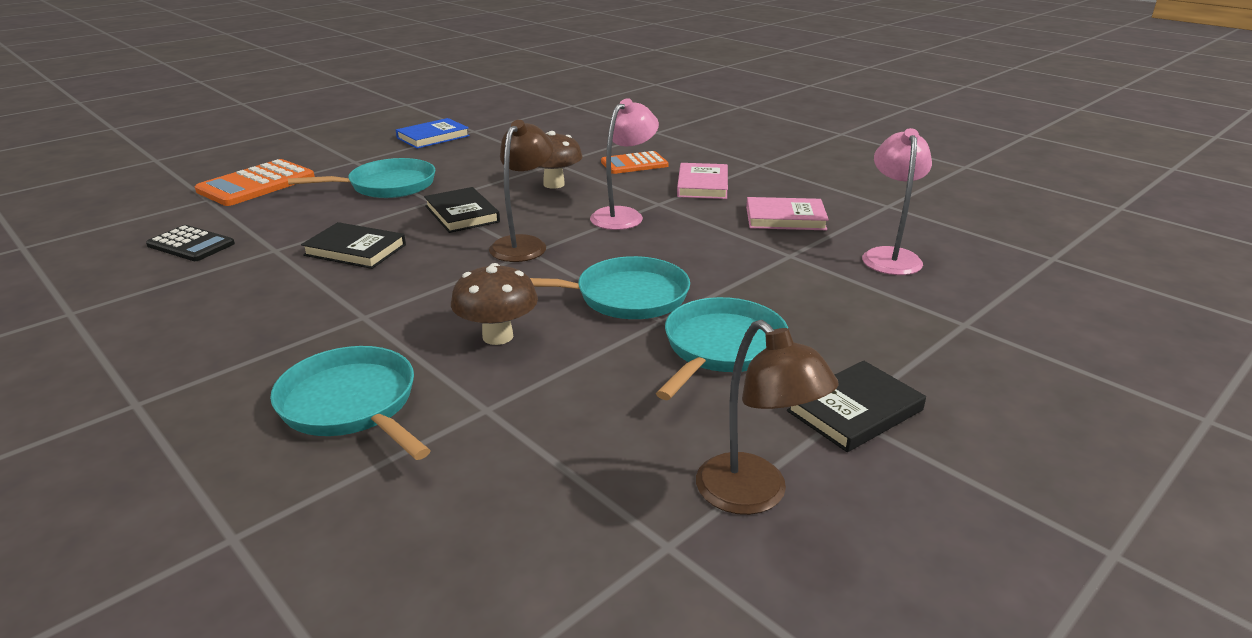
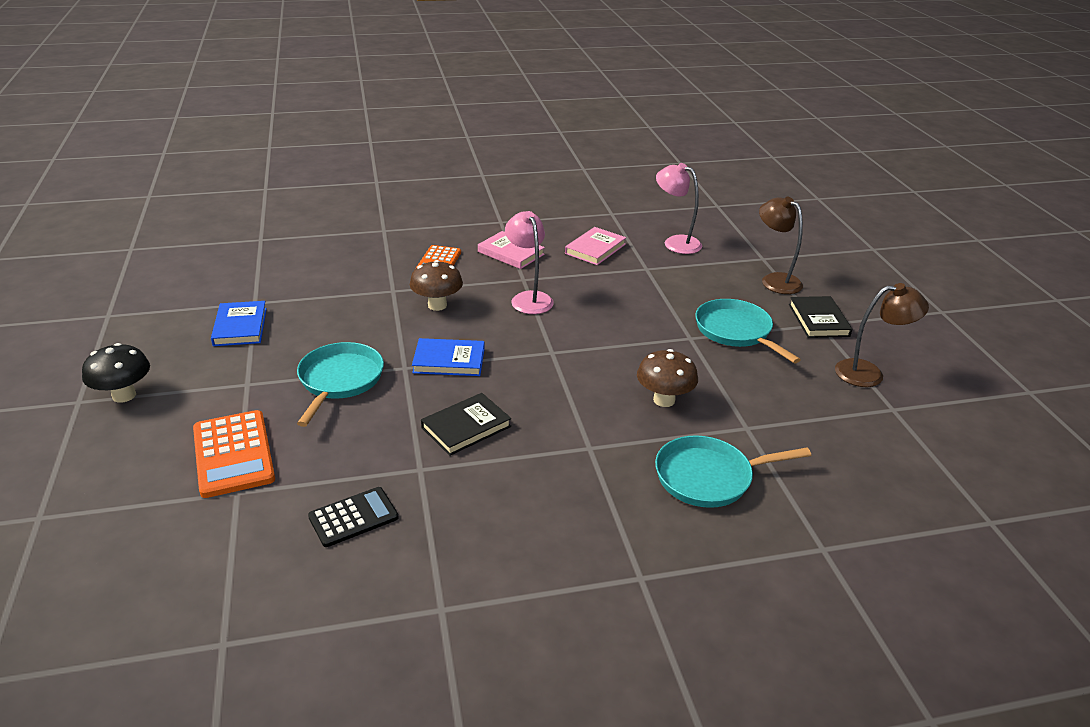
camera: 60 degrees left, 5 degrees up
(309, 136) = (124, 395): none -> black mushroom
(462, 214) = (449, 361): black book -> blue book
(524, 244) = (535, 351): brown lamp -> brown lamp (774, 280)
(625, 297) = (651, 339): turquoise pan -> none

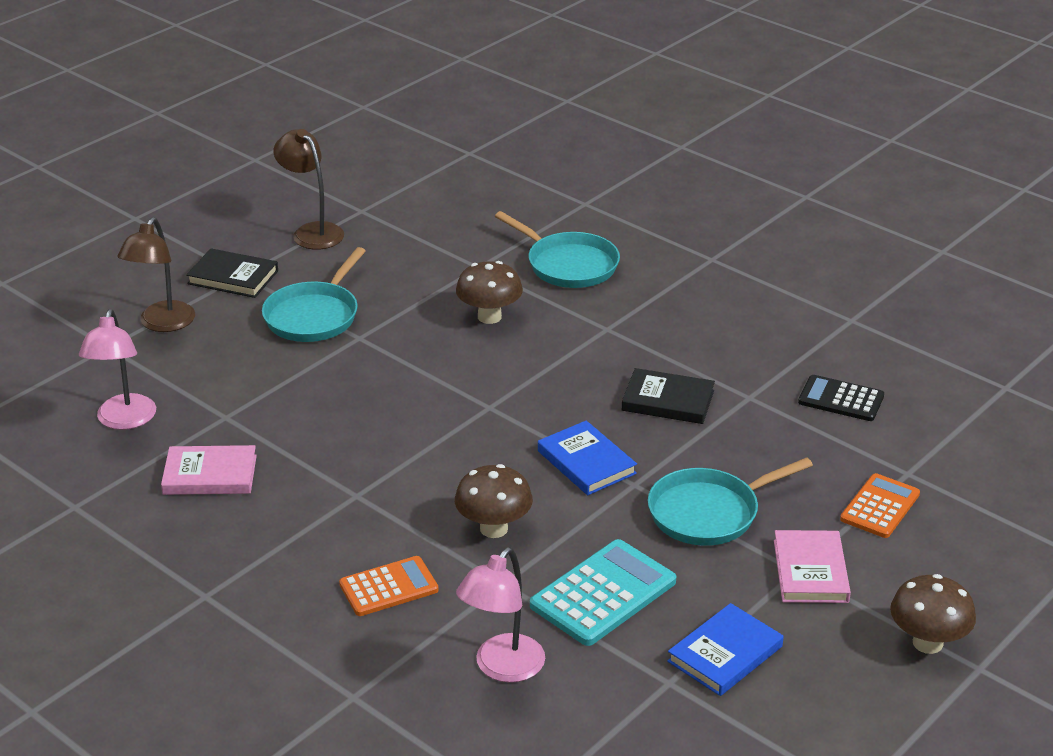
camera: 125 degrees left, 0 degrees up
(124, 395) = (927, 643): black mushroom -> brown mushroom
(233, 454) = (880, 507): orange calculator -> orange calculator, size x0.66
(338, 313) = (603, 594): none -> turquoise calculator
(510, 253) = (297, 538): pink book -> pink book (810, 571)
(528, 298) = (398, 470): pink lamp -> pink lamp (502, 668)
(818, 320) = (233, 277): black book -> black book turned 60 degrees clockwise

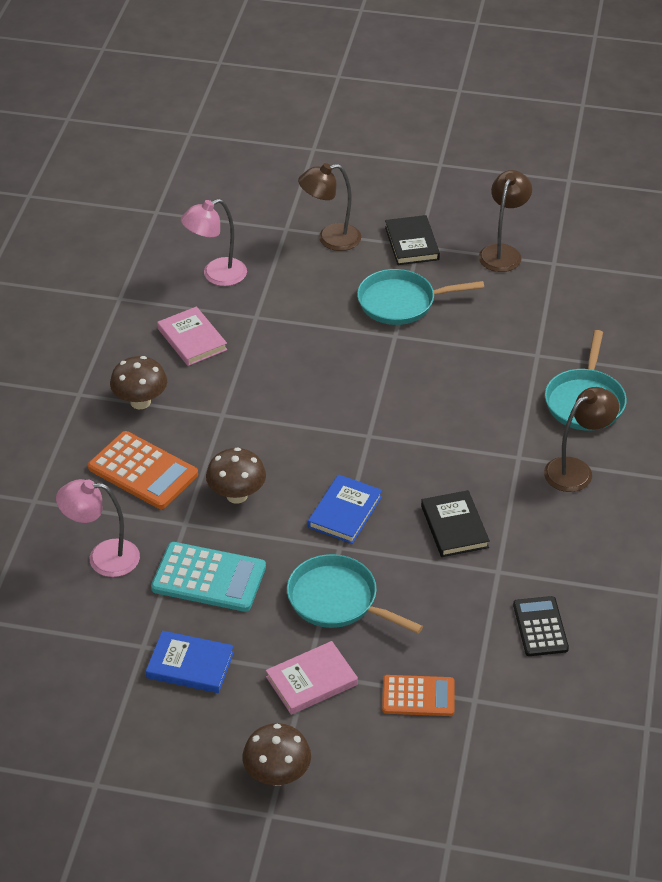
camera: 60 degrees right, 10 degrees up
(389, 587) = (143, 471): orange calculator -> orange calculator, size x1.52
(489, 317) = (477, 388): brown mushroom -> brown mushroom (140, 402)
(654, 303) = (576, 470): none -> brown lamp

